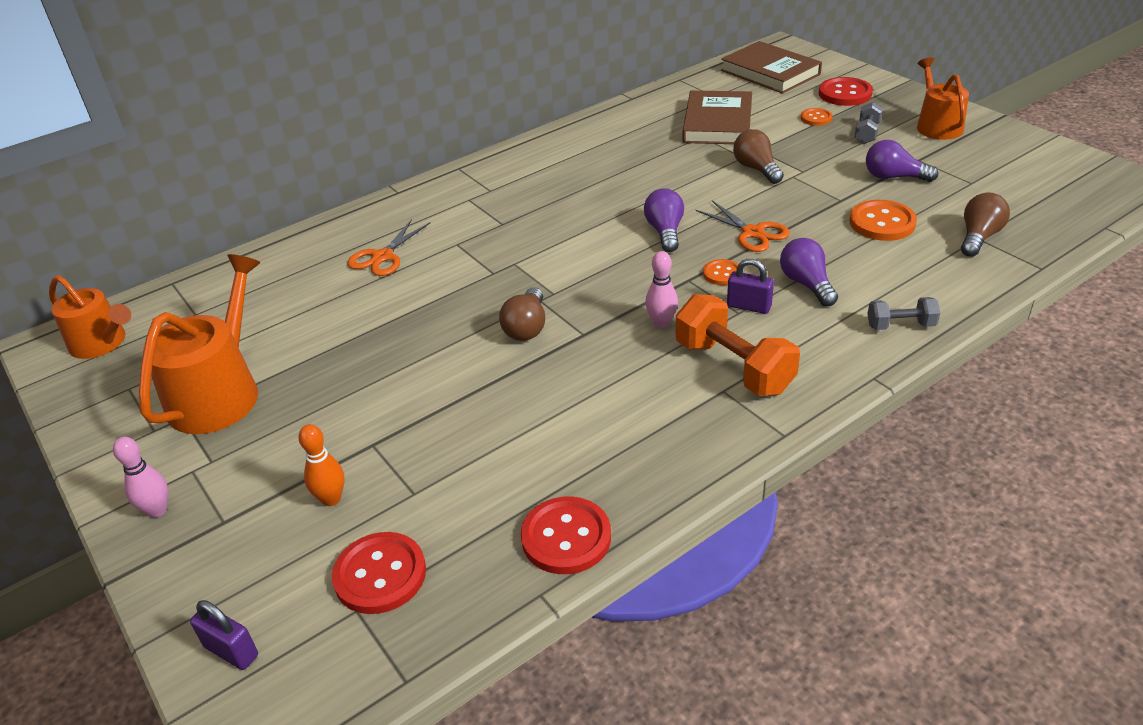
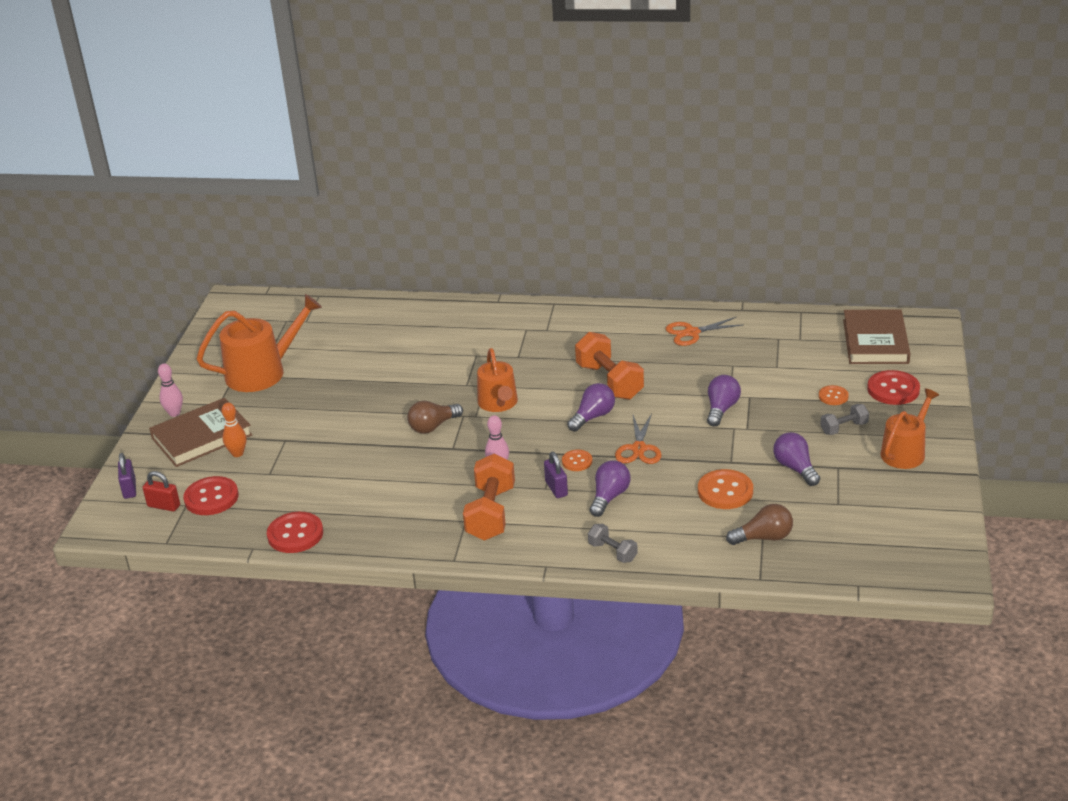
camera: 45 degrees right, 5 degrees down
(102, 343) = (251, 313): orange watering can -> orange watering can (498, 403)
(324, 635) = (164, 506): none -> red padlock
(383, 257) = (430, 340): orange scissors -> orange scissors (692, 333)
(625, 198) = (609, 381): none -> orange dumbbell
(717, 123) = (761, 361): brown book -> brown book (202, 436)
(756, 169) = (721, 409): brown light bulb -> purple light bulb

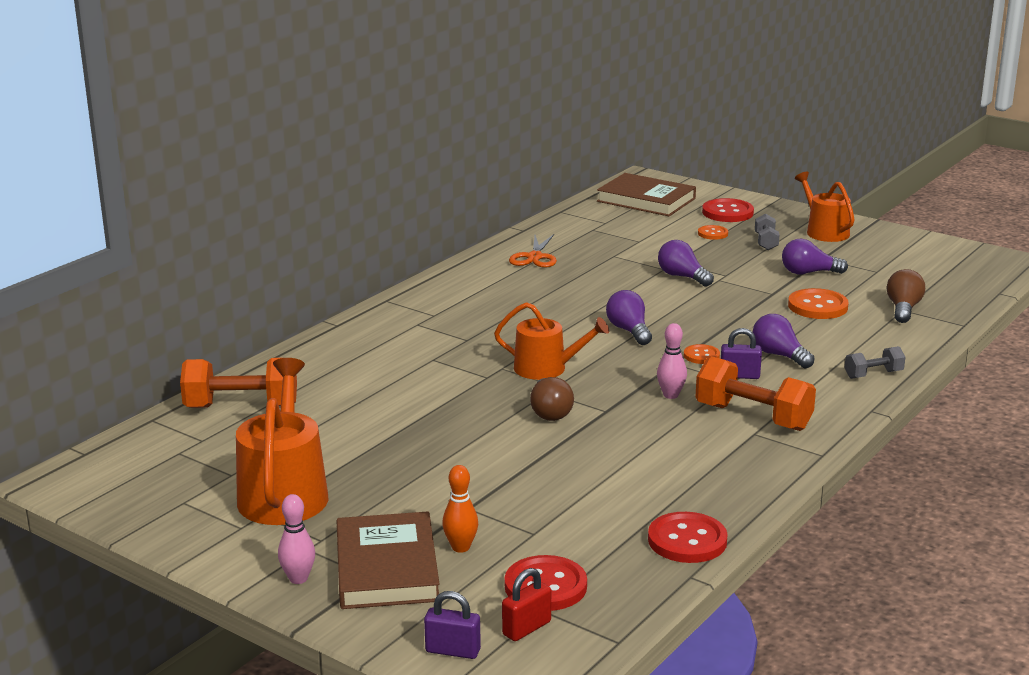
camera: 65 degrees left, 10 degrees down
(609, 381) = (574, 309): orange dumbbell -> orange dumbbell (241, 406)
(639, 448) = (709, 324): orange scissors -> none

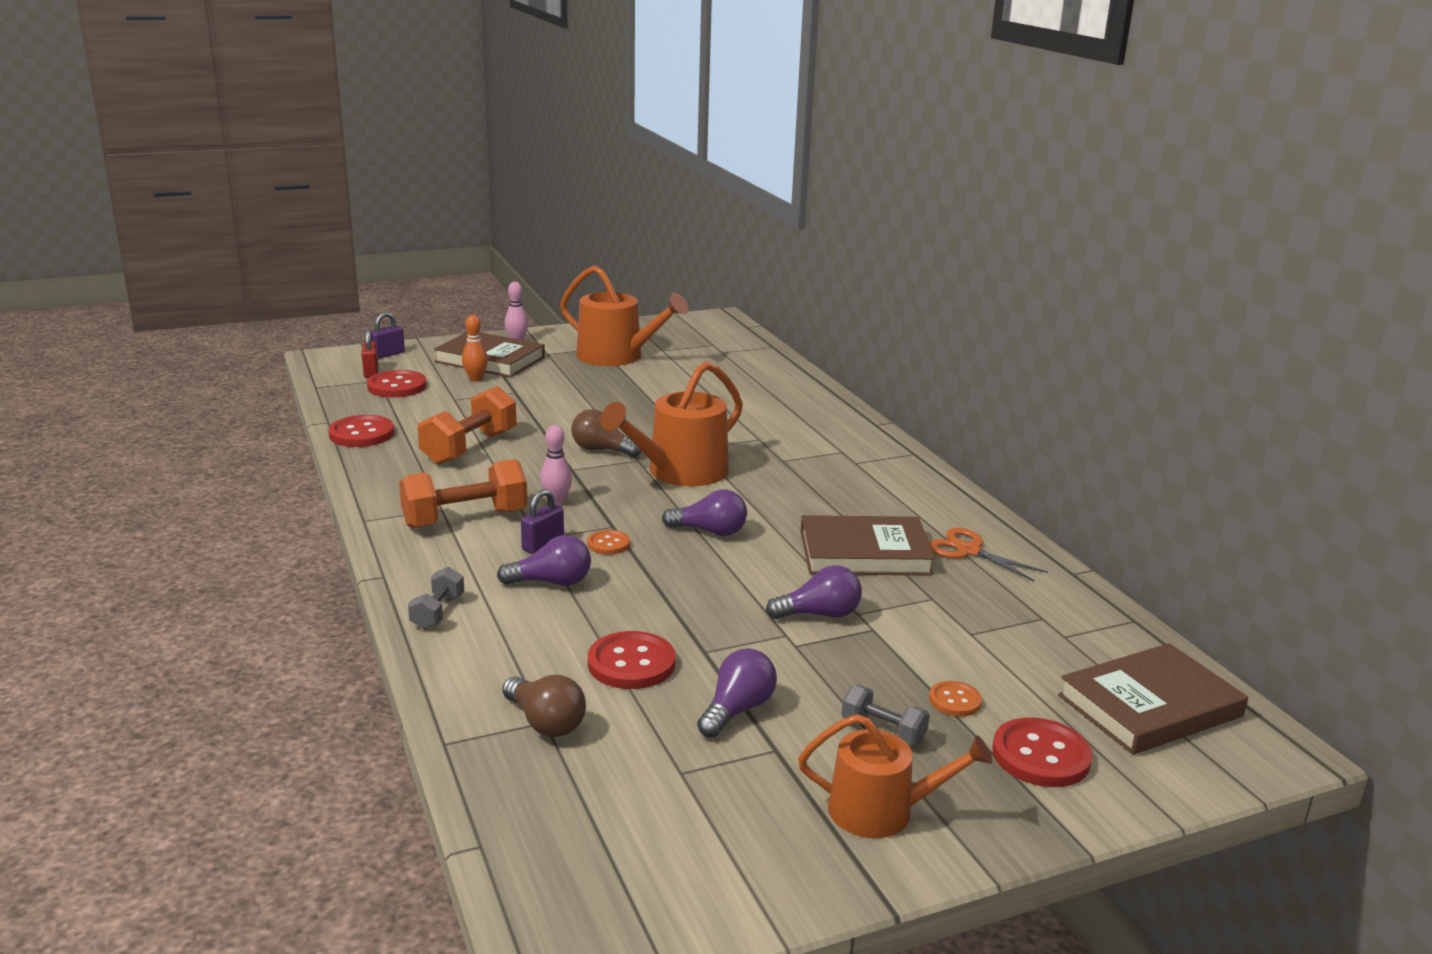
camera: 120 degrees right, 0 degrees up
(241, 406) = (758, 369): orange dumbbell -> orange dumbbell (469, 448)
(547, 368) = (680, 472): orange watering can -> orange watering can, size x1.51
(584, 282) = (864, 553): none -> brown book
(817, 306) = (631, 663): orange button -> red button

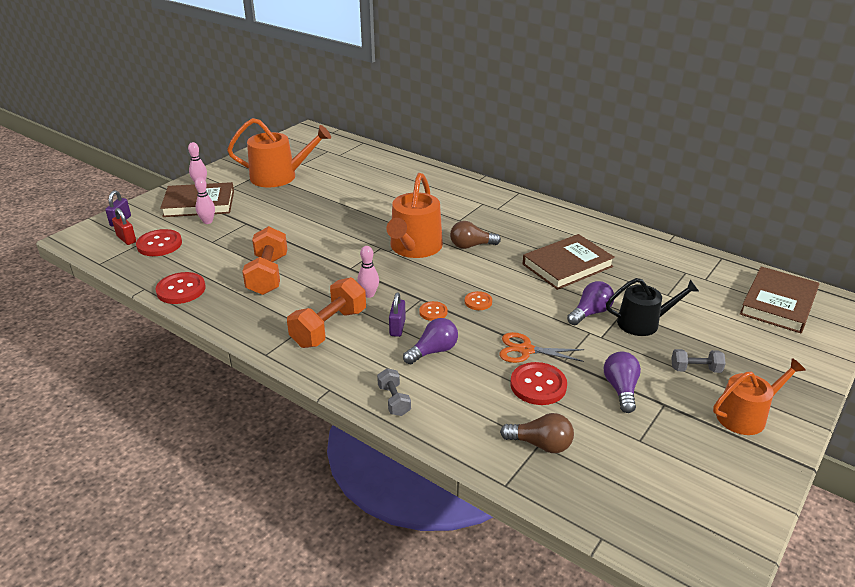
camera: 30 degrees left, 10 degrees up
(475, 379) = (207, 221): orange bowling pin -> pink bowling pin
(602, 450) = (351, 248): brown light bulb -> brown light bulb (471, 246)
(710, 531) = (477, 282): purple light bulb -> none
(883, 652) = (643, 323): none -> black watering can
(955, 701) = (704, 337): orange button -> orange button (478, 302)
(969, 551) = (612, 245): orange scissors -> orange scissors (526, 350)
(1041, 756) = (770, 351): red button -> none

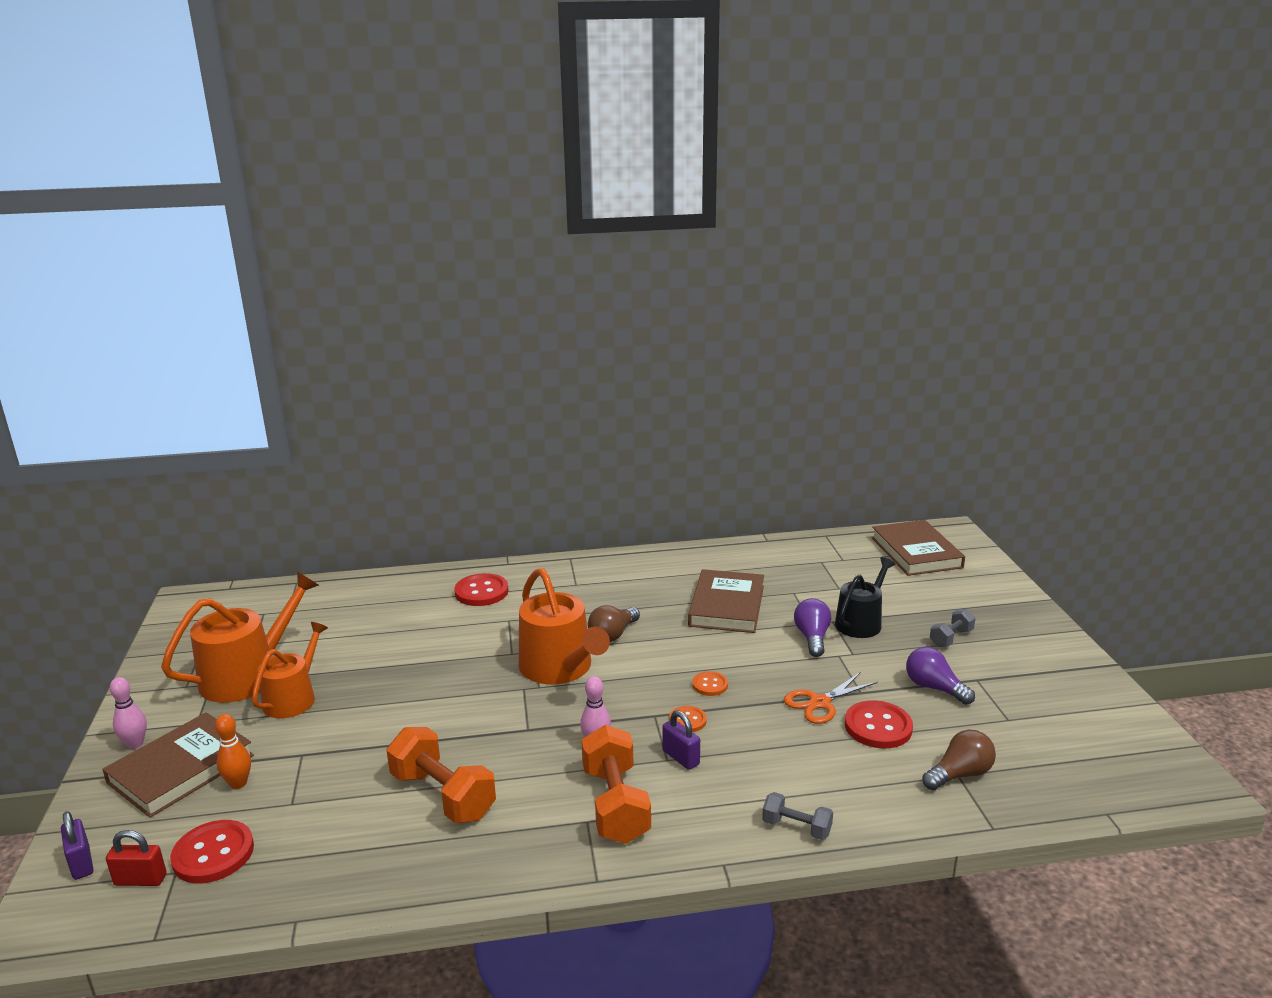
camera: 45 degrees left, 10 degrees down
(181, 290) = (355, 886): red button -> red button (481, 592)
(207, 221) = (238, 783): pink bowling pin -> orange bowling pin
(433, 351) = (750, 757): purple light bulb -> none
(746, 415) = (1031, 652): orange watering can -> orange watering can (293, 698)

